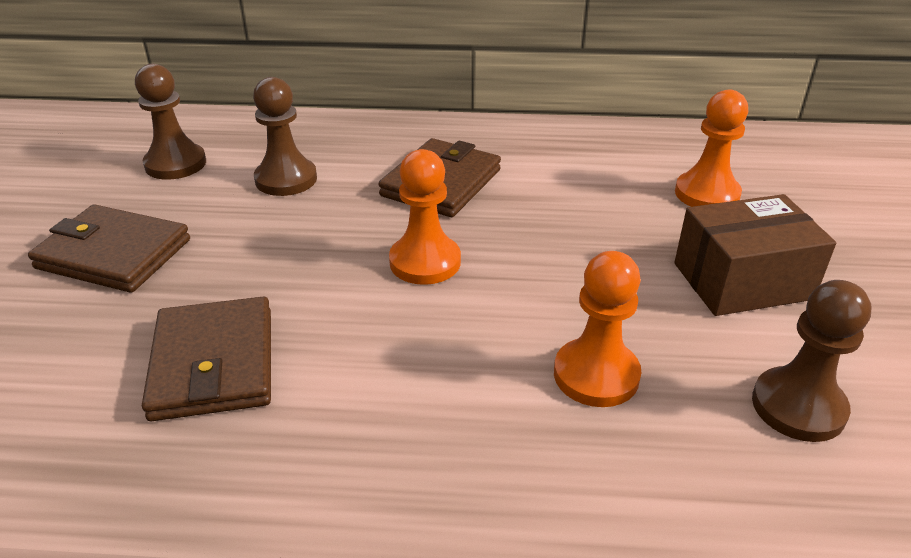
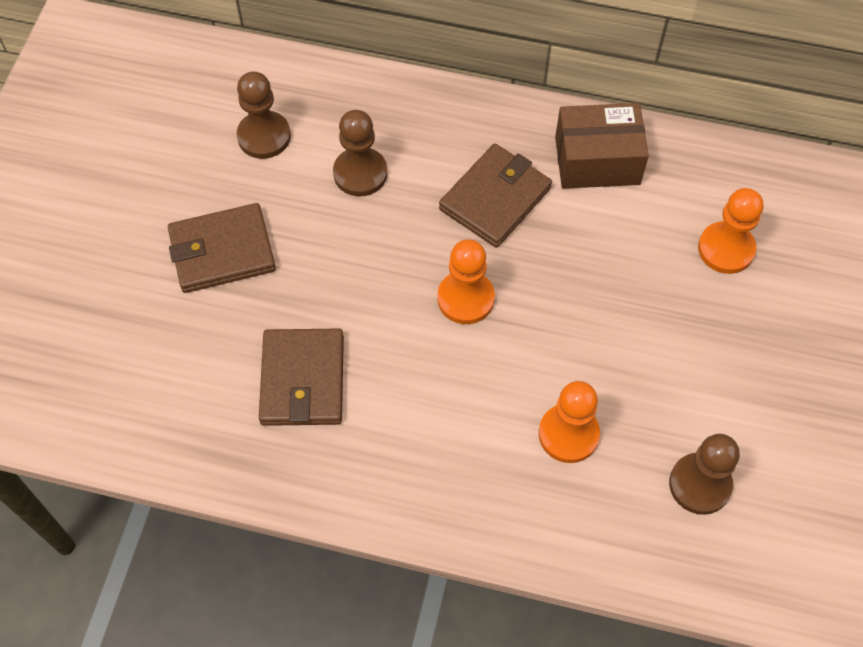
camera: 10 degrees right, 25 degrees up
(114, 254) = (222, 251): brown wallet -> brown wallet turned 45 degrees counterclockwise
(742, 281) = (712, 359): brown box -> brown box (597, 161)

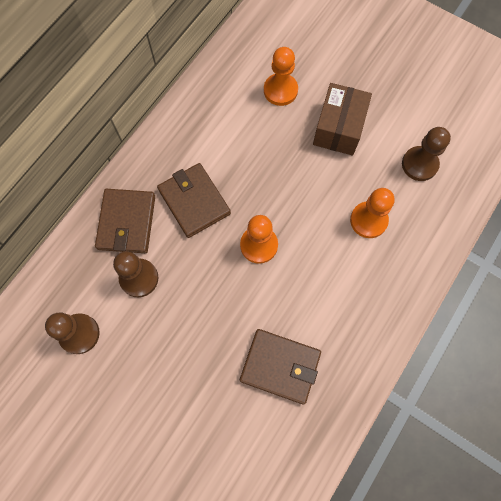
camera: 70 degrees left, 10 degrees up
(222, 251) = (162, 392): brown wallet -> brown wallet (127, 222)
(597, 161) = (192, 133): brown box -> brown box (339, 128)

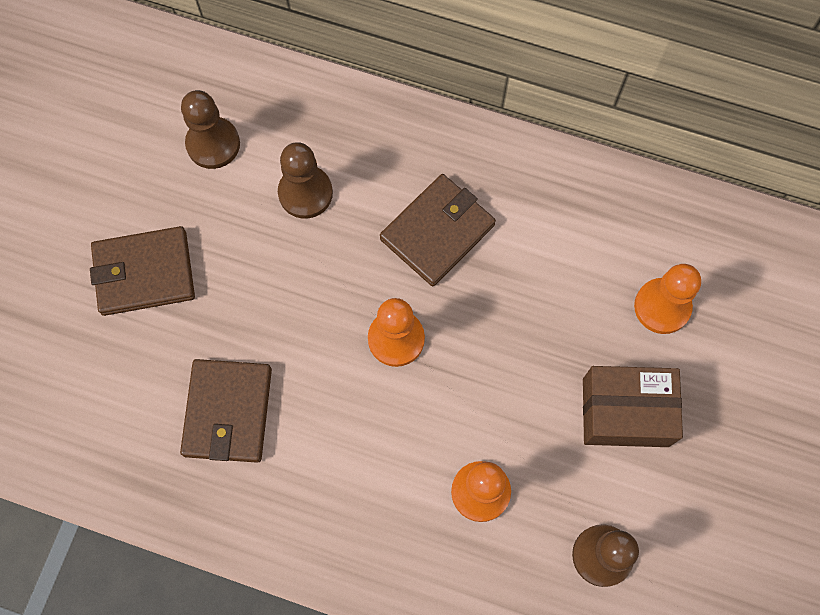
camera: 75 degrees right, 0 degrees up
(127, 222) = (381, 153): brown wallet -> brown wallet (144, 273)

